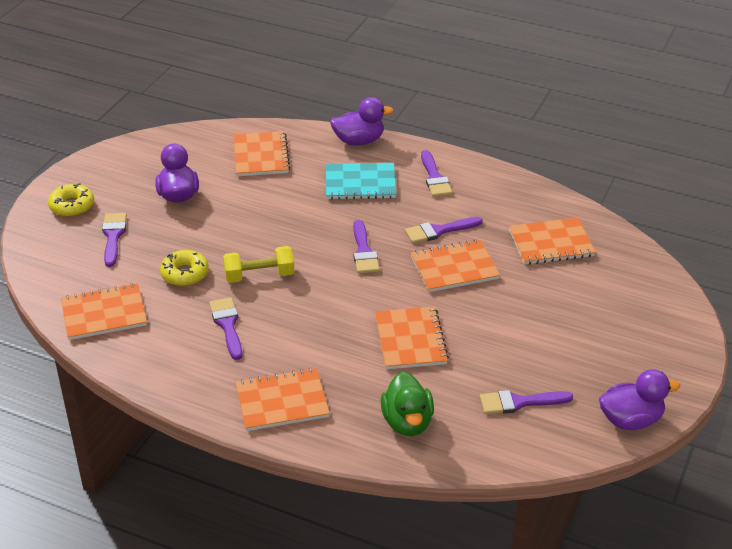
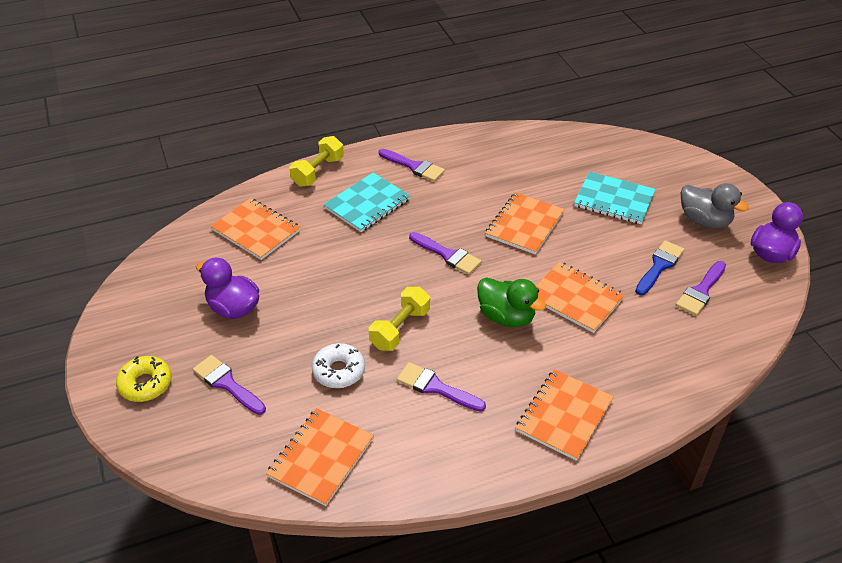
camera: 45 degrees left, 5 degrees up
(185, 274) = (339, 371): yellow donut -> white donut
(359, 141) = (318, 172): purple duck -> yellow dumbbell
(407, 422) = (662, 361): green duck -> green duck (506, 317)
(439, 231) = (475, 204): purple brush -> none
(515, 363) = (659, 266): none -> blue brush
(551, 243) = (556, 166): orange notebook -> none
(558, 296) = (614, 200): none -> turquoise notebook
(612, 359) = (704, 221): none -> grey duck

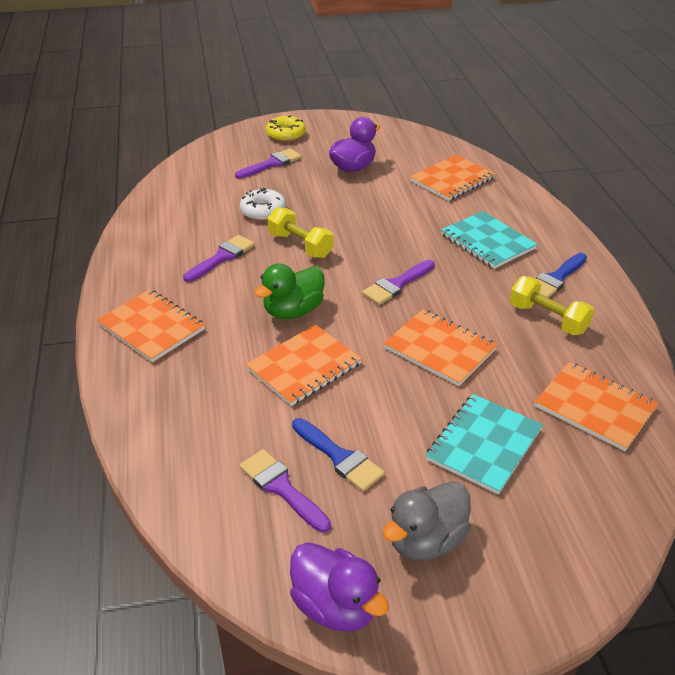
camera: 100 degrees right, 5 degrees down
(318, 172) = (544, 216): yellow dumbbell -> yellow dumbbell (547, 319)
(321, 457) = (180, 198): orange notebook -> orange notebook (595, 407)
(414, 166) = (556, 278): purple brush -> blue brush

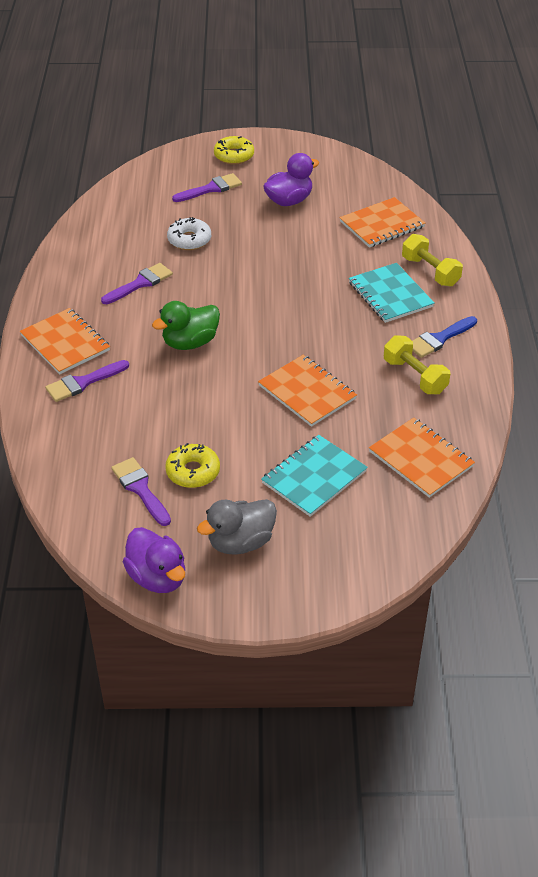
camera: 10 degrees right, 5 degrees up
(300, 245) = (214, 279): yellow dumbbell -> yellow dumbbell (430, 271)
(304, 367) = (185, 393): orange notebook -> none
(339, 457) = (193, 472): blue brush -> yellow donut
(396, 284) = (290, 328): purple brush -> purple brush (83, 382)

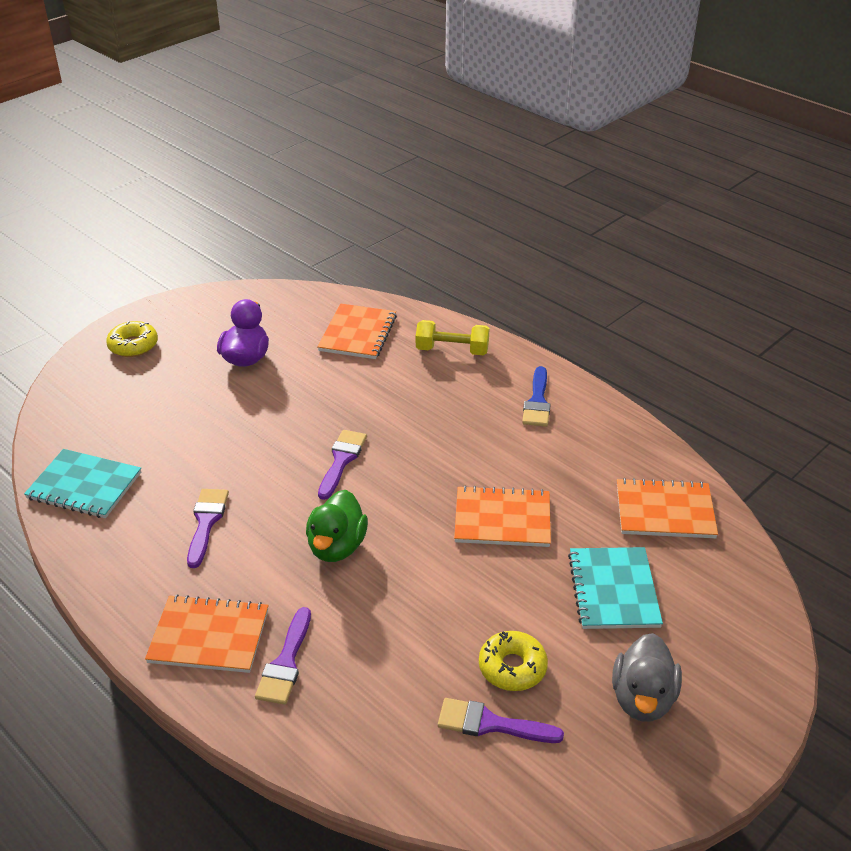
camera: 45 degrees left, 5 degrees down
(157, 577) = (626, 796): purple duck -> none
(189, 240) = (198, 449): white donut -> none
(211, 189) = (152, 388): purple brush -> purple brush (341, 460)
(390, 294) = (448, 389): turquoise notebook -> turquoise notebook (84, 486)
(414, 376) = (563, 445): yellow dumbbell -> none

